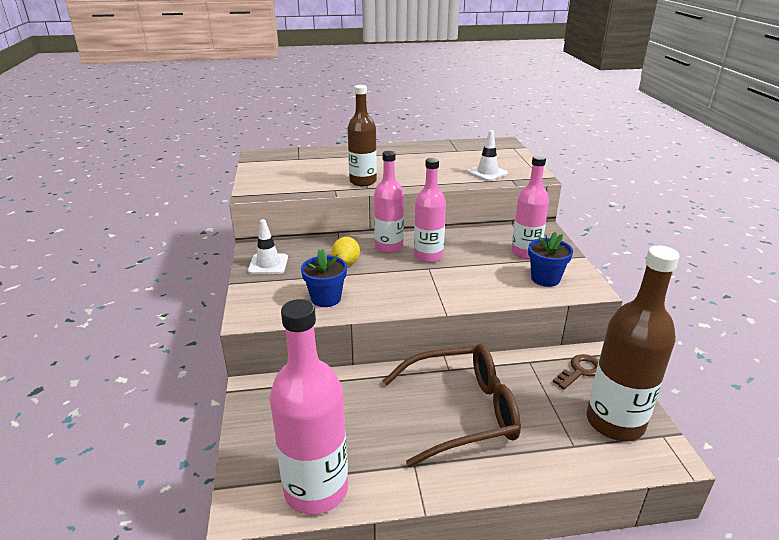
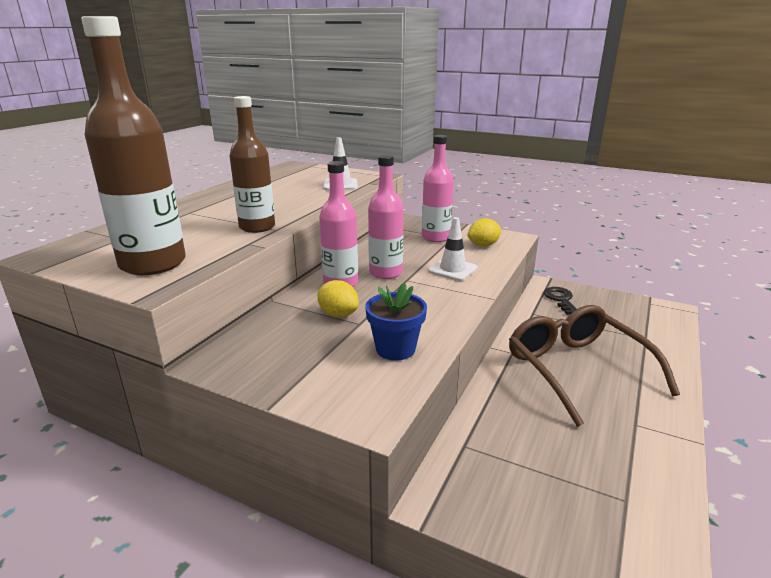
camera: 55 degrees left, 5 degrees down
(268, 264) = (265, 363): white traffic cone -> white traffic cone (452, 269)
(316, 489) = (648, 507): pink bottle -> none
(462, 412) = (576, 369): brown glasses -> brown glasses turned 45 degrees counterclockwise
(545, 279) = (483, 245): blue flower pot -> yellow lemon
(580, 371) = (560, 299): brown key -> black key
(615, 422) = (627, 312): brown bottle -> brown bottle (153, 264)

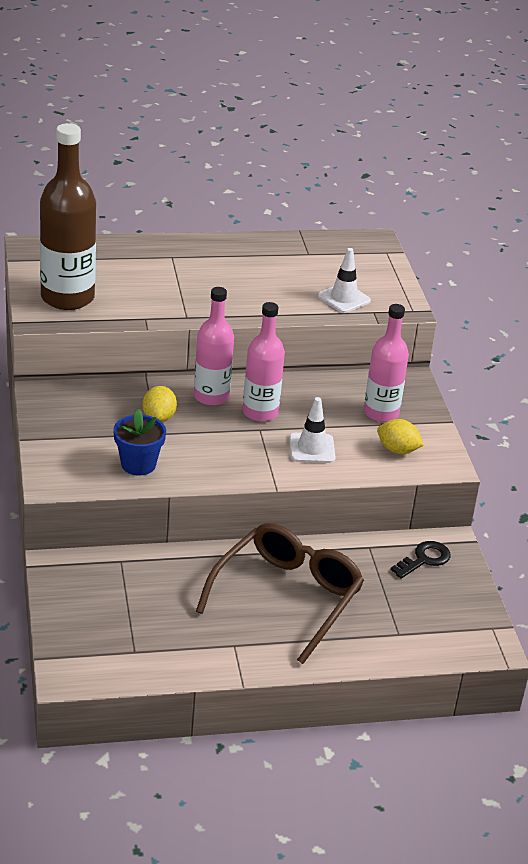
camera: 50 degrees right, 10 degrees up
(257, 227) = (180, 306): brown bottle -> none

